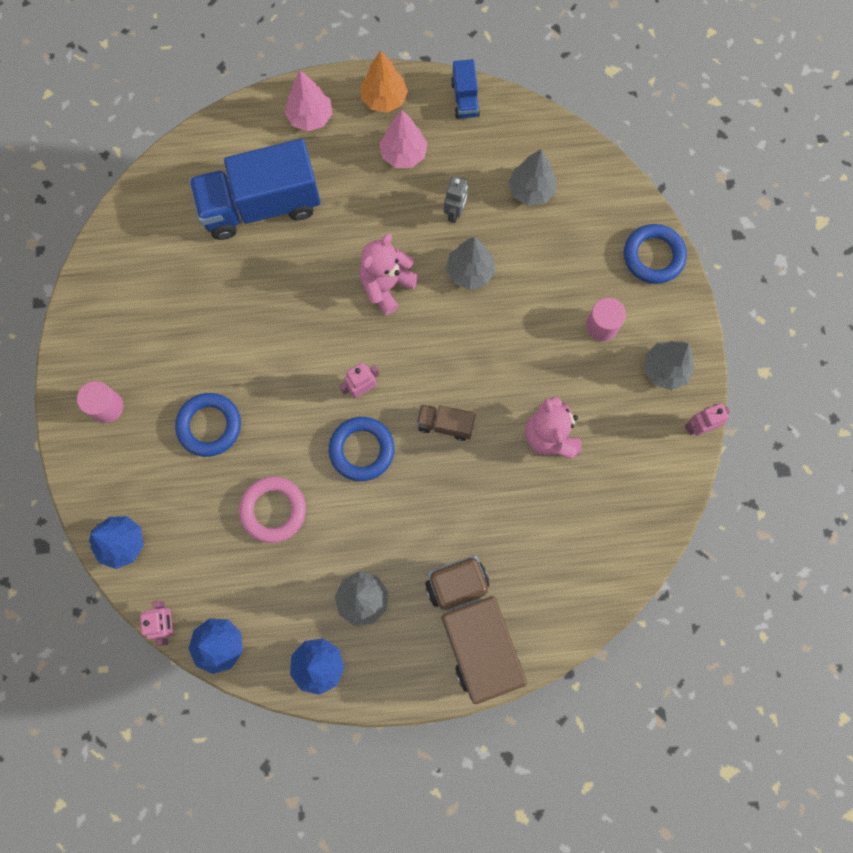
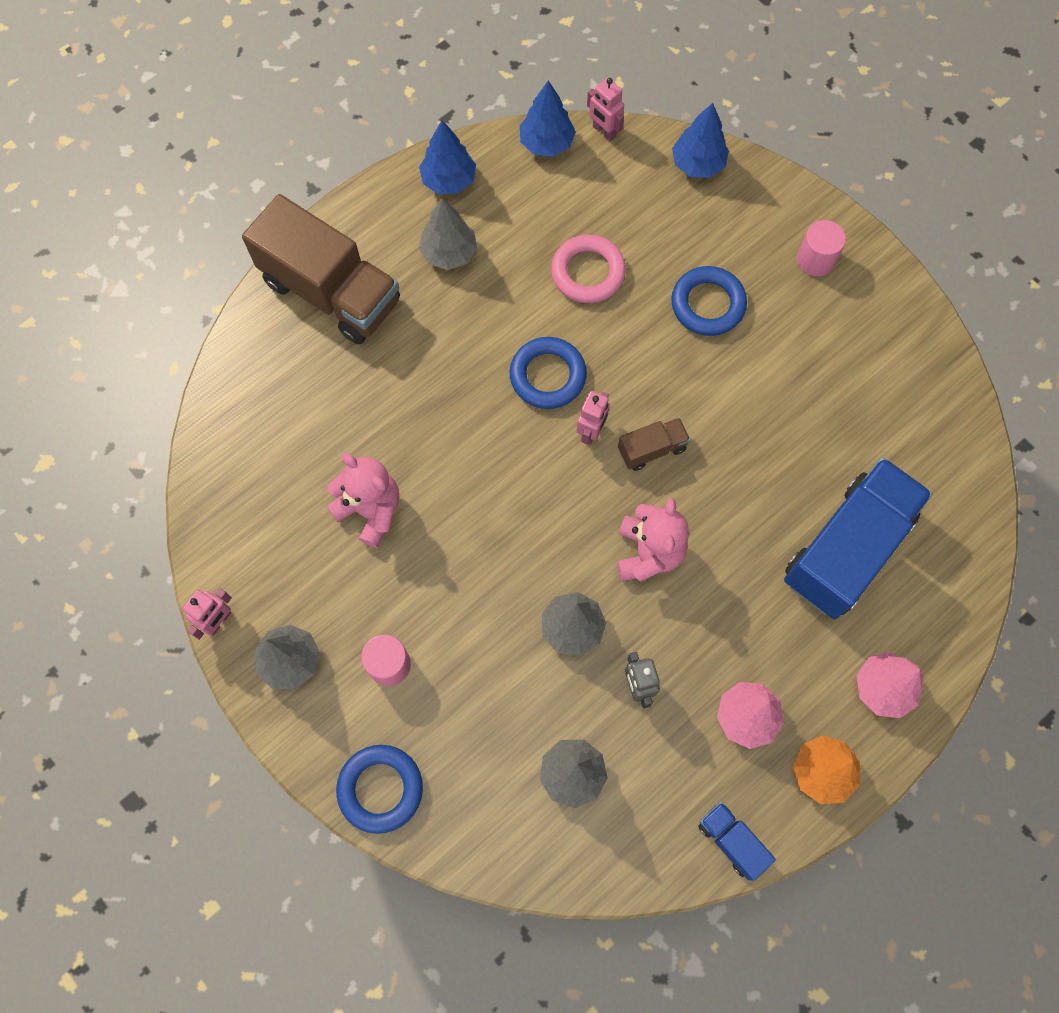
camera: 145 degrees right, 5 degrees down
(445, 424) = (484, 452): brown truck -> brown truck (652, 449)

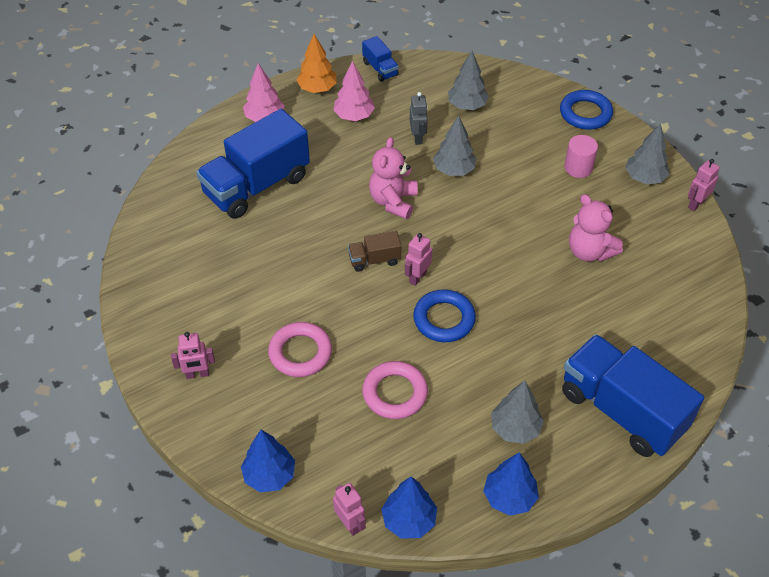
camera: 170 degrees left, 20 degrees down
(331, 292) = (622, 411): brown truck -> blue truck
(708, 304) = (300, 353): blue ring -> pink ring
(815, 259) = (197, 374): pink cylinder -> pink robot

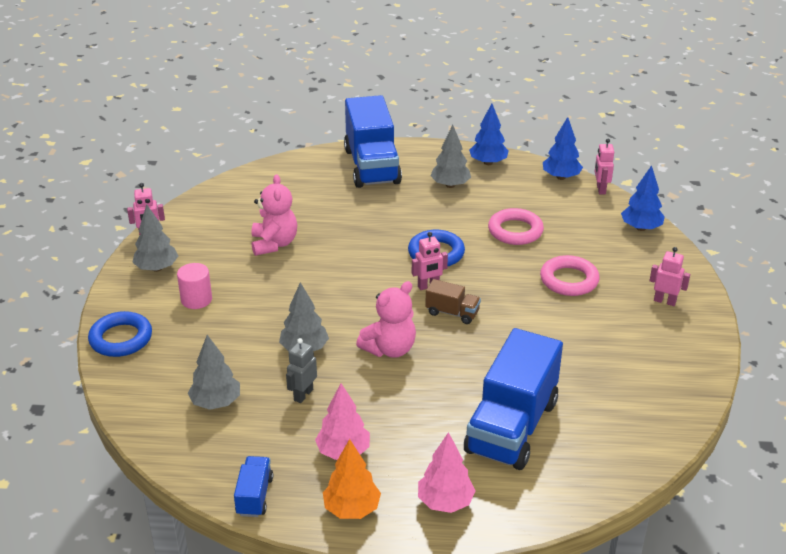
camera: 145 degrees left, 15 degrees down
(256, 185) = (511, 426): blue truck -> blue truck turned 120 degrees clockwise

